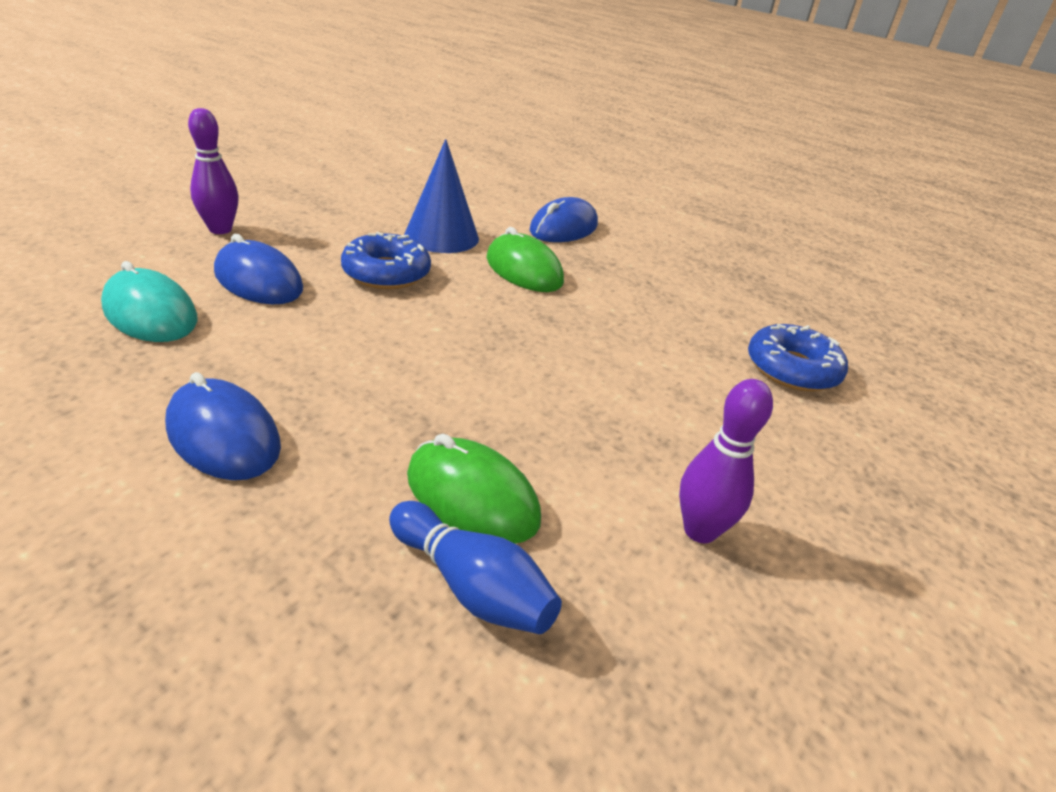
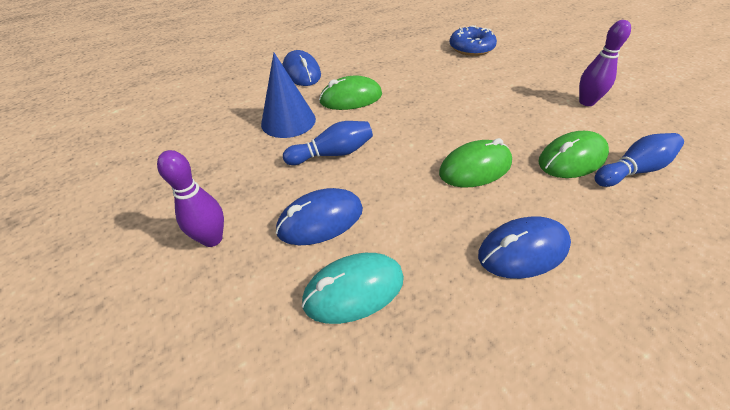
camera: 60 degrees left, 10 degrees up
(386, 273) = (333, 154): blue donut -> blue bowling pin
(400, 387) = (475, 168): none -> green mouse

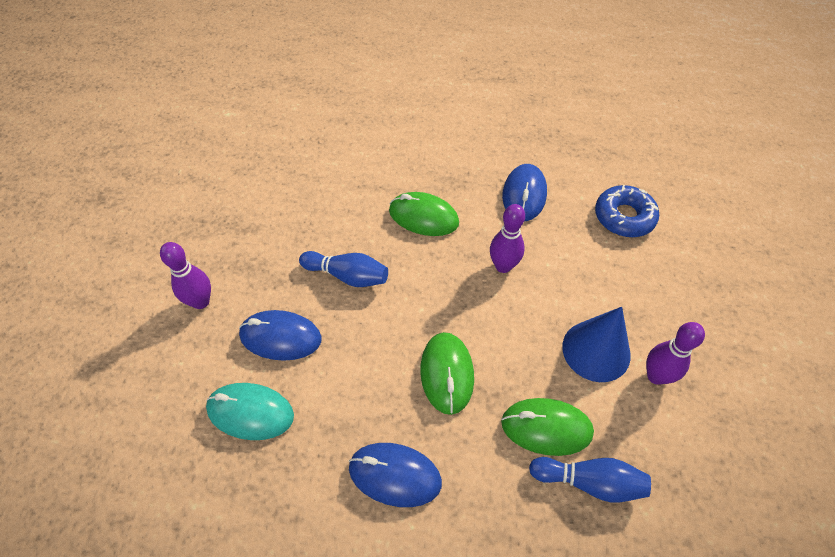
camera: 35 degrees right, 10 degrees up
(288, 121) = (345, 212): blue cone -> blue cone (596, 350)
(301, 73) = (411, 152): blue mouse -> blue mouse (524, 195)
(435, 97) = (503, 266): none -> purple bowling pin
(475, 168) = (447, 374): green mouse -> green mouse turned 75 degrees clockwise

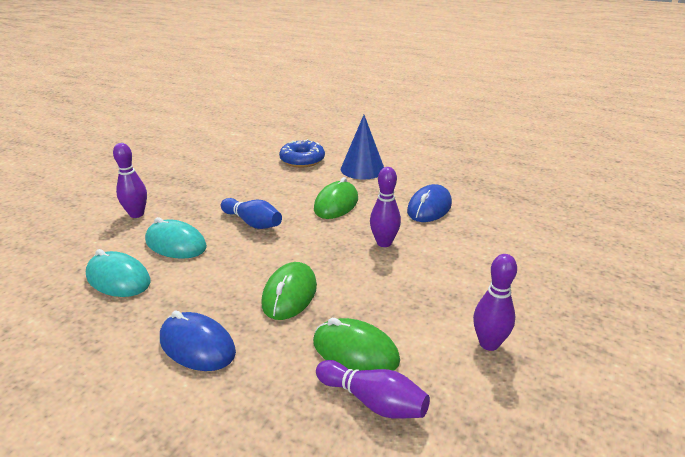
camera: 20 degrees right, 25 degrees down
(280, 337) = (176, 244): blue mouse -> turquoise mouse
(423, 217) = (336, 204): green mouse -> green mouse turned 75 degrees clockwise
(589, 482) = (373, 401): blue bowling pin -> purple bowling pin
(596, 350) = (437, 312): blue cone -> blue cone (362, 169)
(624, 217) = (514, 236): blue donut -> blue donut (302, 160)

